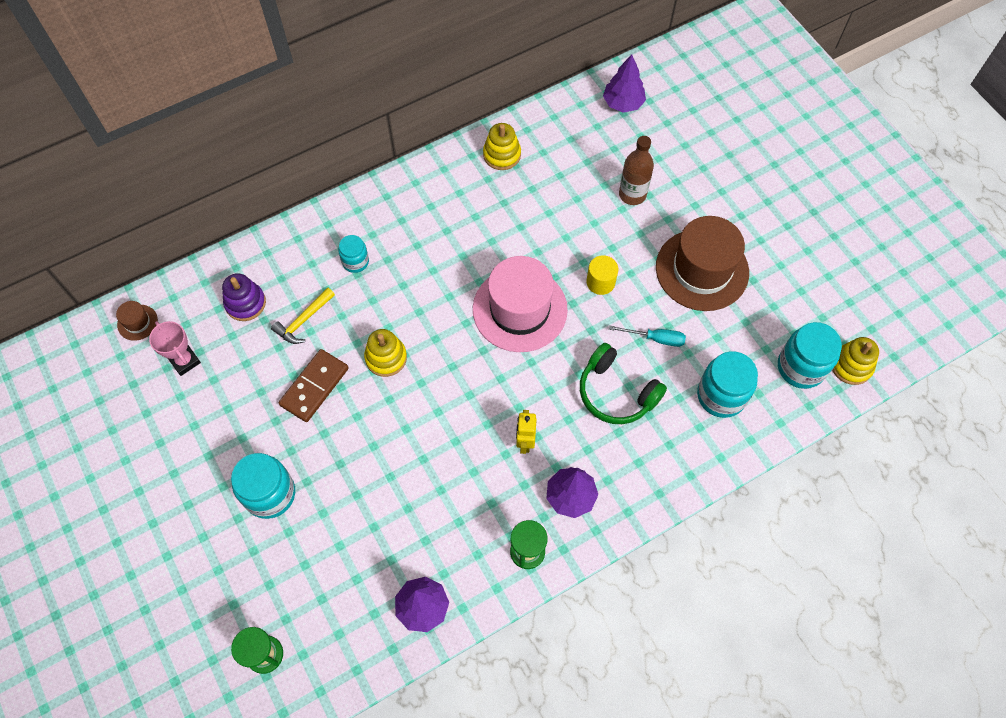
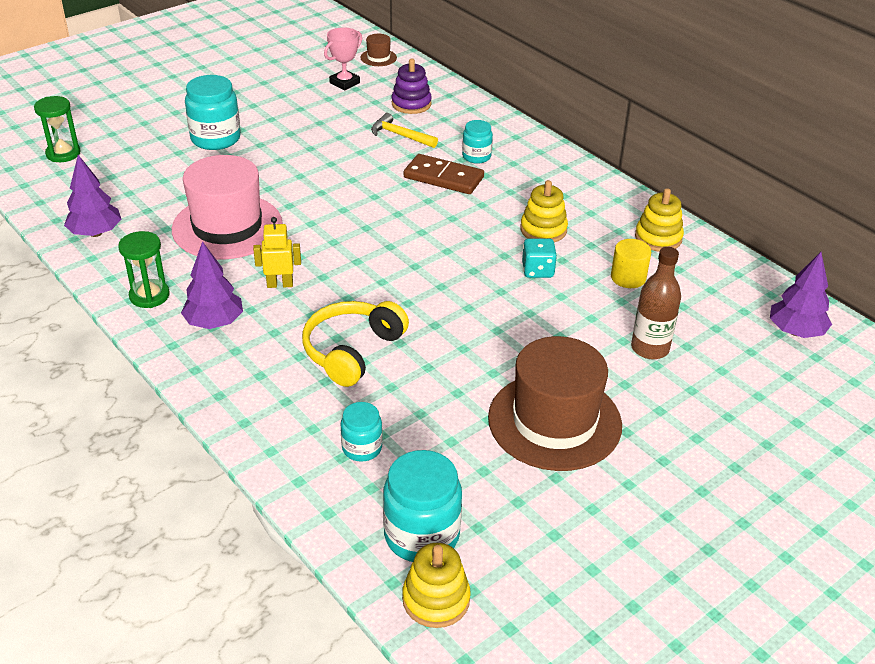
camera: 80 degrees right, 25 degrees down
(314, 387) = (328, 149): brown domino -> brown domino (443, 178)
(386, 358) = (368, 185): yellow stacking toy -> yellow stacking toy (543, 230)
(520, 309) = (449, 267): pink hat -> pink hat (227, 227)
(532, 246) = (537, 270): none -> turquoise dice
(600, 282) = (505, 328): yellow cylinder -> yellow cylinder (628, 277)
(616, 392) = (352, 351): green headphones -> yellow headphones
(655, 338) = (435, 381): turquoise screwdriver -> none
(721, 395) = (362, 448): turquoise jar -> turquoise jar, size x0.58

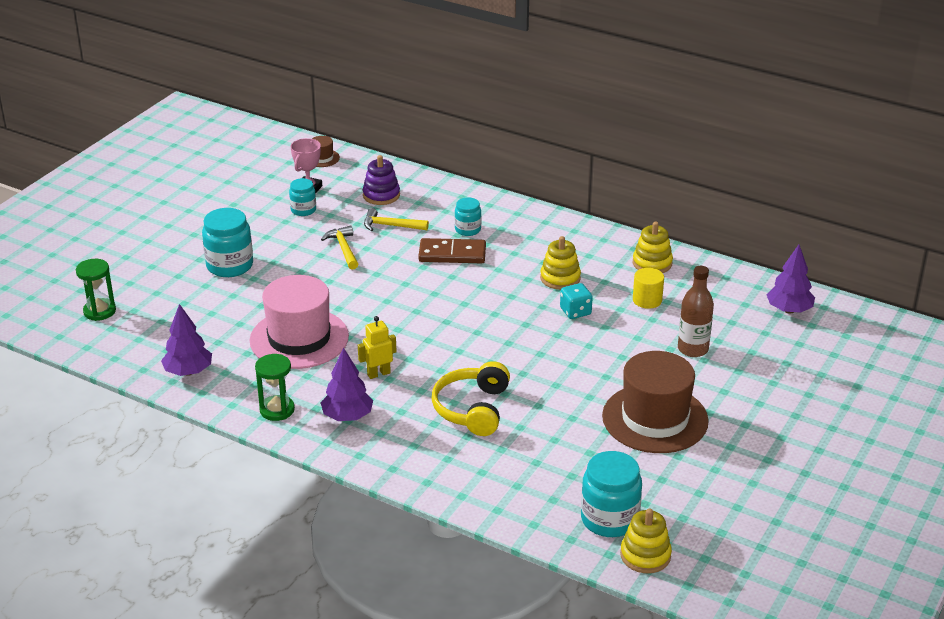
camera: 20 degrees left, 5 degrees down
(337, 147) = (343, 248): none -> yellow hammer
(362, 448) = (528, 475): turquoise jar -> turquoise jar (303, 210)

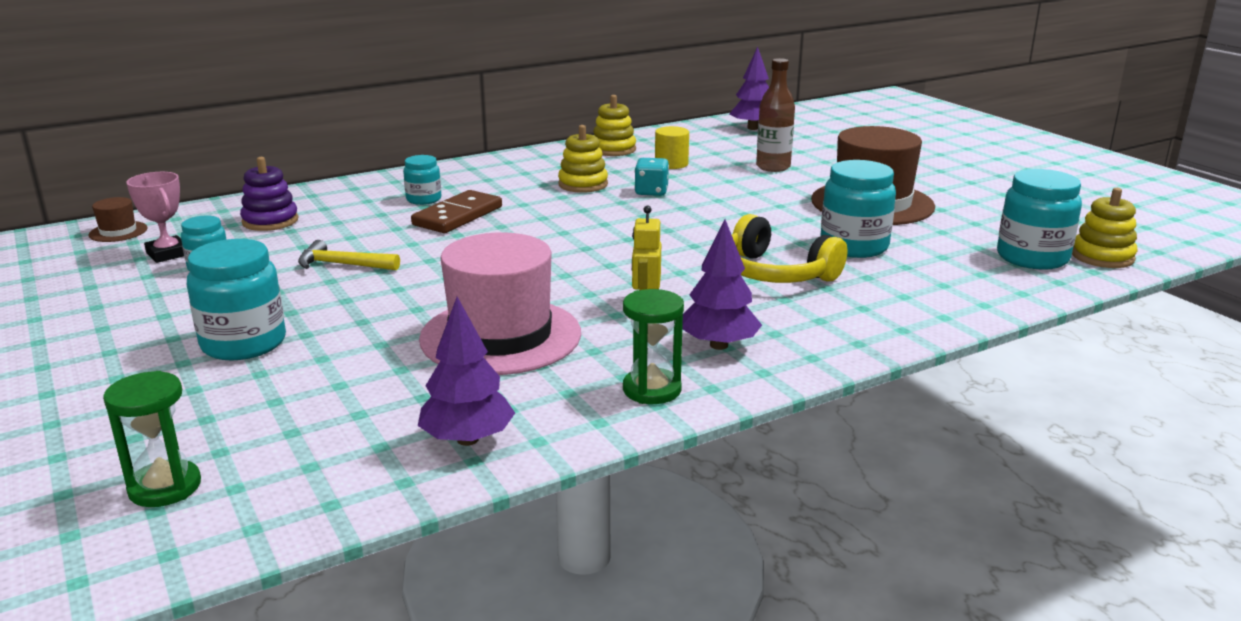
camera: 60 degrees left, 10 degrees down
(390, 226) = (343, 231): yellow hammer -> none
(553, 430) = (854, 246): none -> turquoise jar

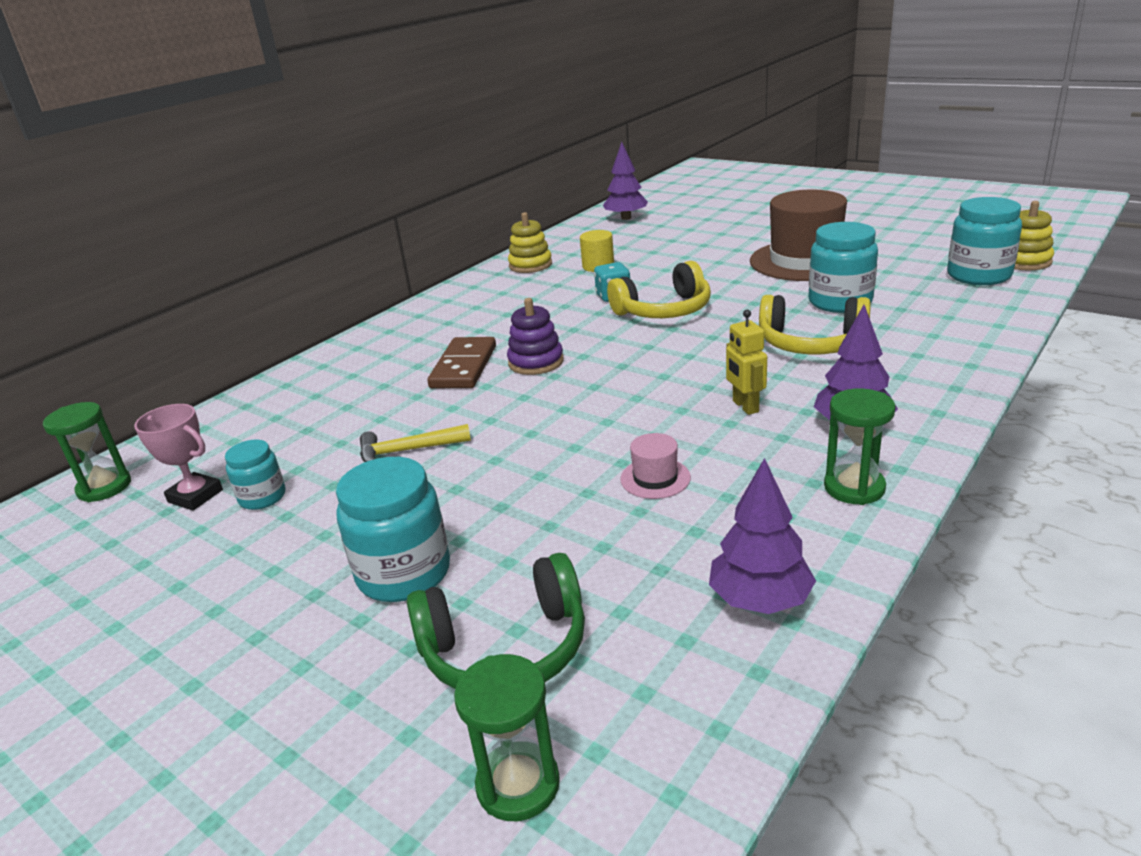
camera: 20 degrees left, 5 degrees up
(118, 232) = (104, 487): brown hat -> green hourglass
(253, 410) = (506, 648): none -> green headphones
(270, 221) = (272, 425): purple stacking toy -> purple stacking toy (536, 362)
(424, 199) = (409, 359): turquoise jar -> none
(500, 336) = (655, 478): pink hat -> pink hat, size x0.42
(583, 184) = (544, 305): yellow stacking toy -> none
(680, 214) = (664, 310): none -> yellow headphones
(773, 167) = (686, 248): brown bottle -> none

